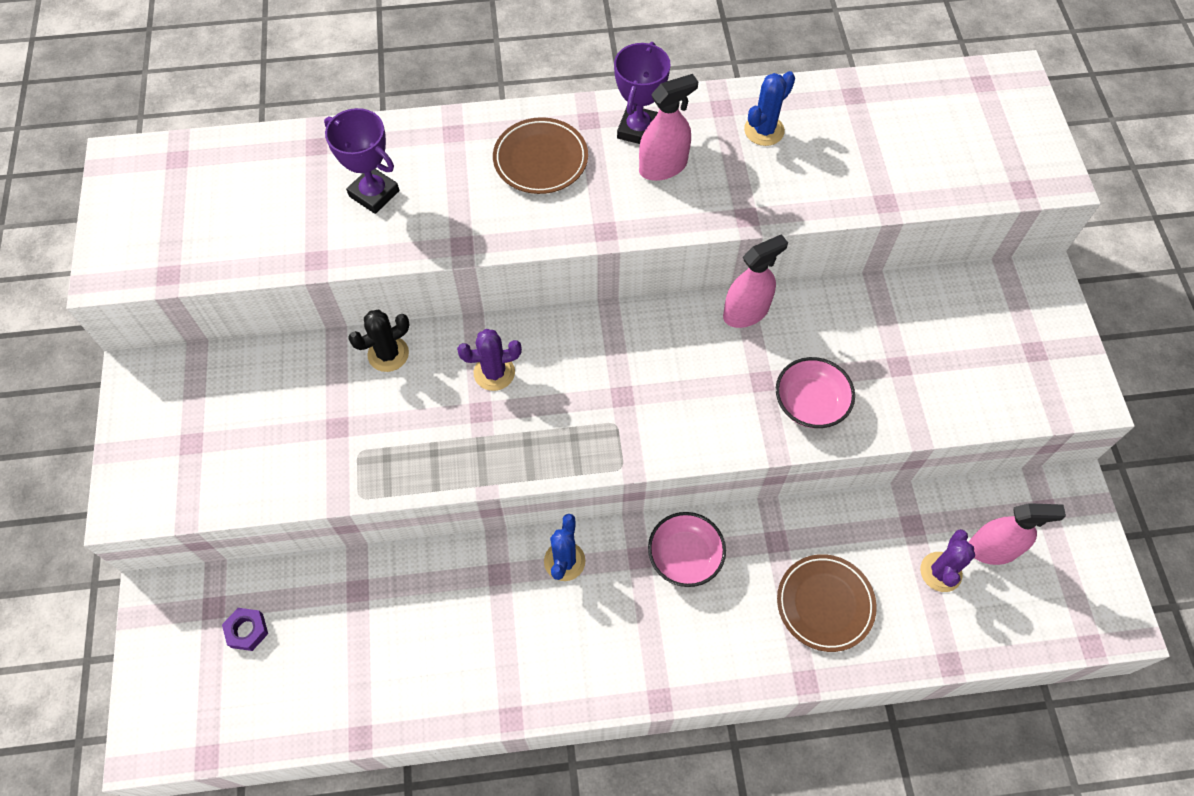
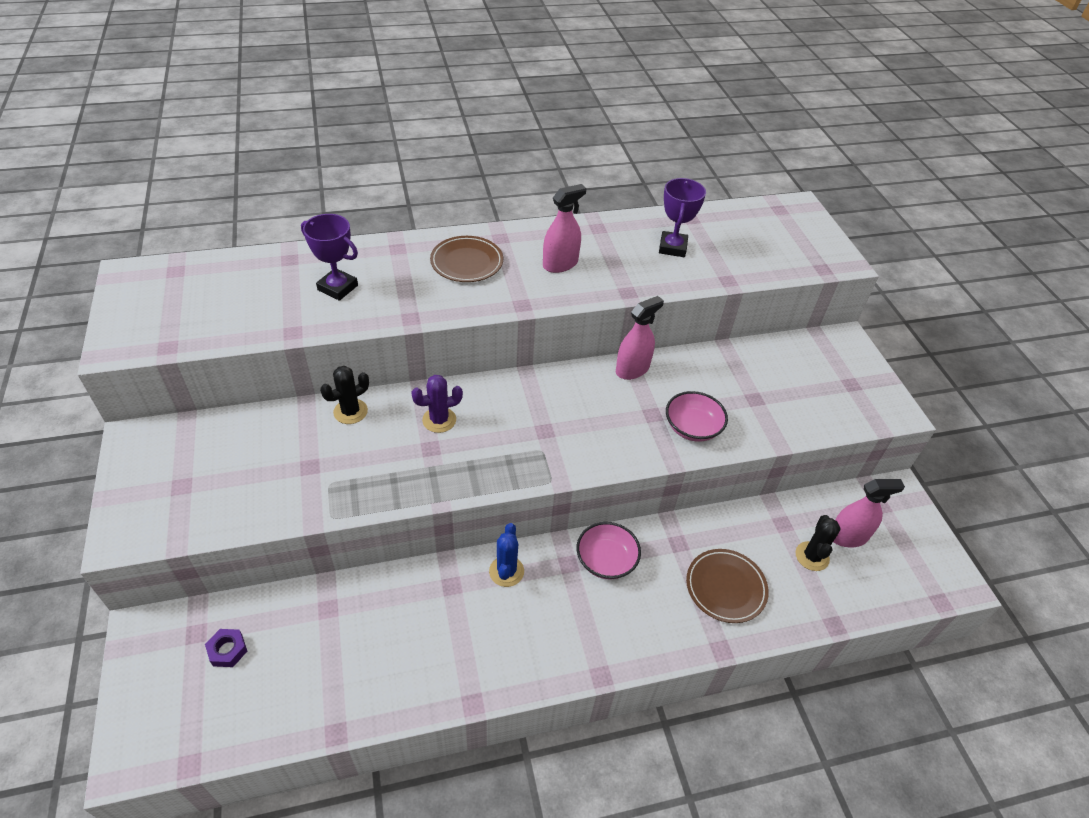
camera: 10 degrees left, 15 degrees down
(638, 129) = (538, 242): purple trophy -> purple trophy (672, 247)
(764, 130) = (631, 240): blue cactus -> none
(940, 572) = (812, 556): purple cactus -> black cactus

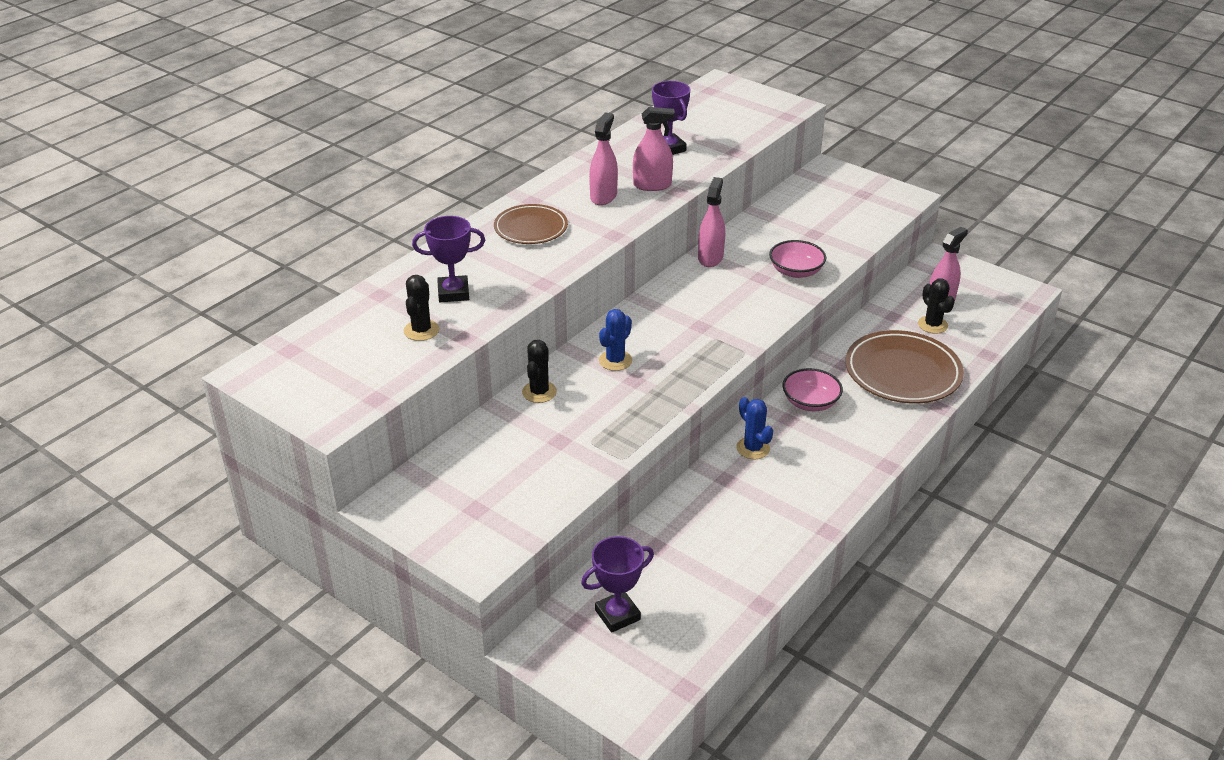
camera: 35 degrees left, 10 degrees down
(227, 650) = (617, 615): purple nut -> purple trophy
(273, 307) = (421, 330): none -> black cactus
(439, 420) = (615, 360): purple cactus -> blue cactus
(614, 275) = (652, 185): none -> pink spray bottle
(725, 587) = (902, 372): brown plate -> brown plate, size x1.60

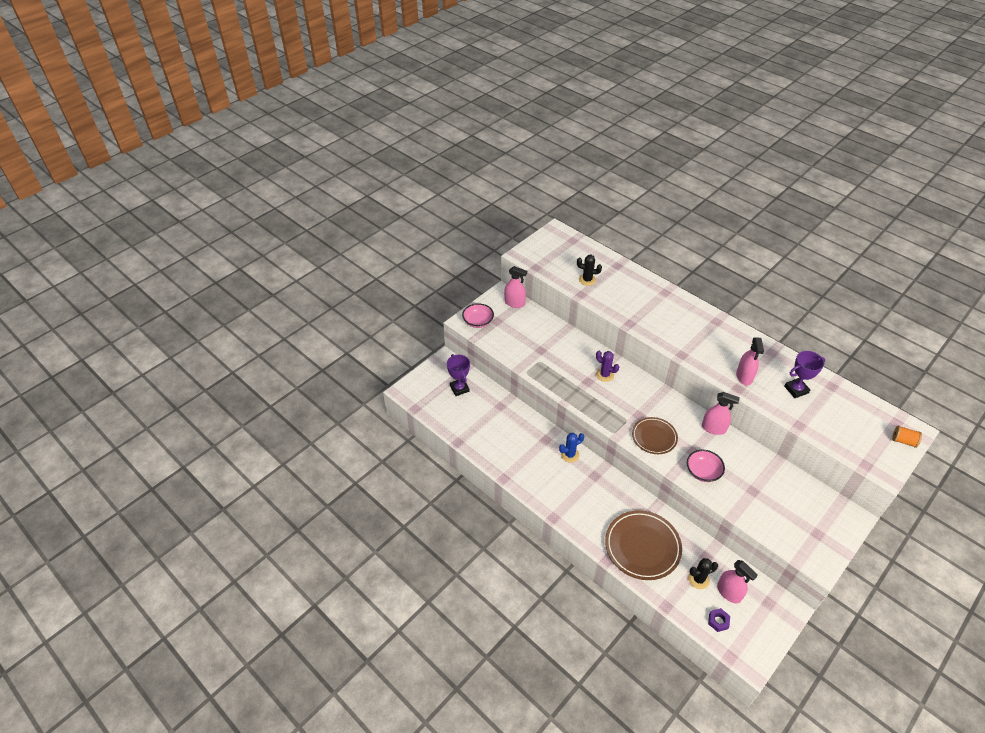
camera: 95 degrees right, 10 degrees up
(453, 293) = (619, 290): purple trophy -> none
(531, 228) = (685, 320): brown plate -> brown plate (654, 437)
(539, 392) = (578, 344): black cactus -> none
(603, 196) = (726, 353): pink spray bottle -> pink spray bottle (514, 303)
(615, 360) = (605, 375): blue cactus -> purple cactus
(739, 90) = (903, 441): none -> orange spool
(810, 402) = (610, 489): pink bowl -> pink bowl (478, 322)
(986, 313) = (718, 621): none -> purple nut

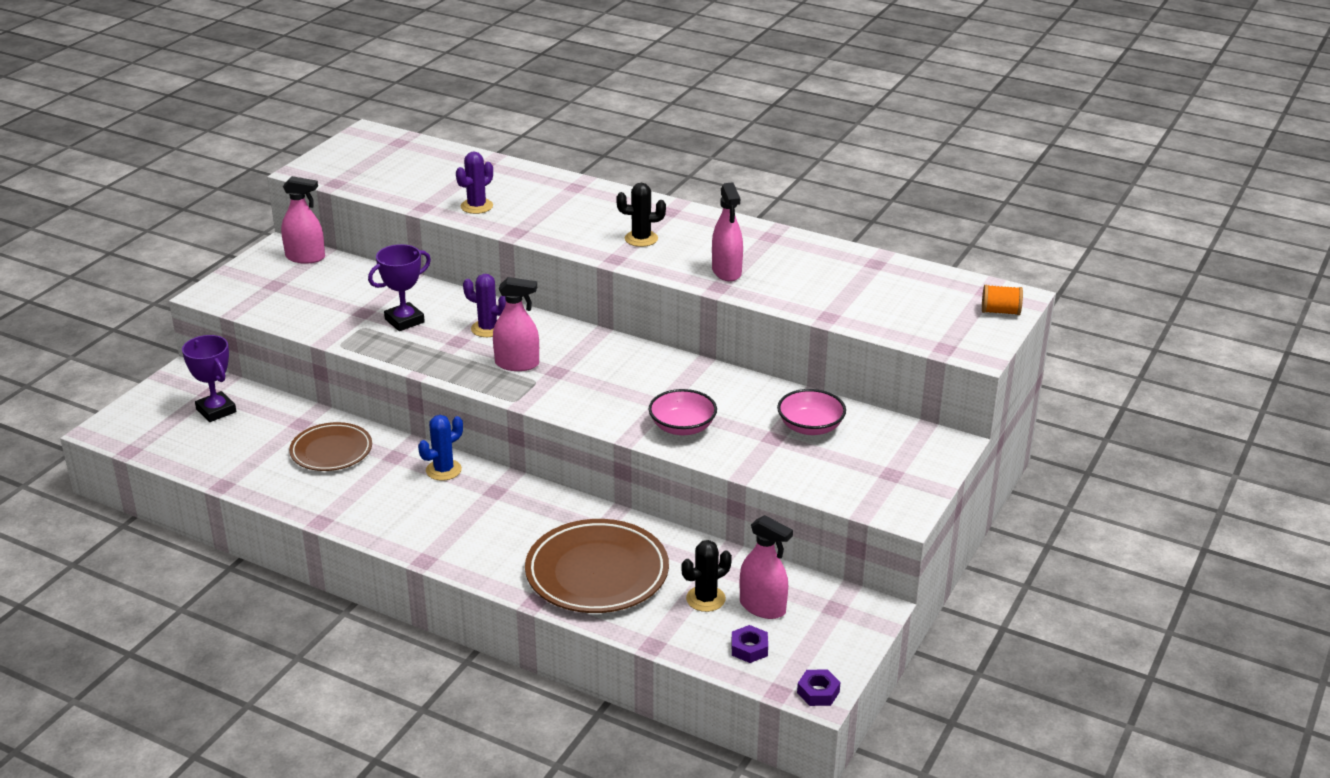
camera: 15 degrees left, 15 degrees down
(478, 322) = (237, 290): pink bowl -> pink bowl (810, 427)
(587, 280) = (432, 188): black cactus -> black cactus (641, 239)
(609, 299) = (476, 206): none -> purple cactus
(654, 437) = (589, 396): brown plate -> brown plate (331, 451)
(713, 428) = (693, 370): pink spray bottle -> pink spray bottle (517, 364)
(752, 662) = (818, 692): none -> purple nut
(796, 389) = (816, 275): purple trophy -> purple trophy (404, 321)

